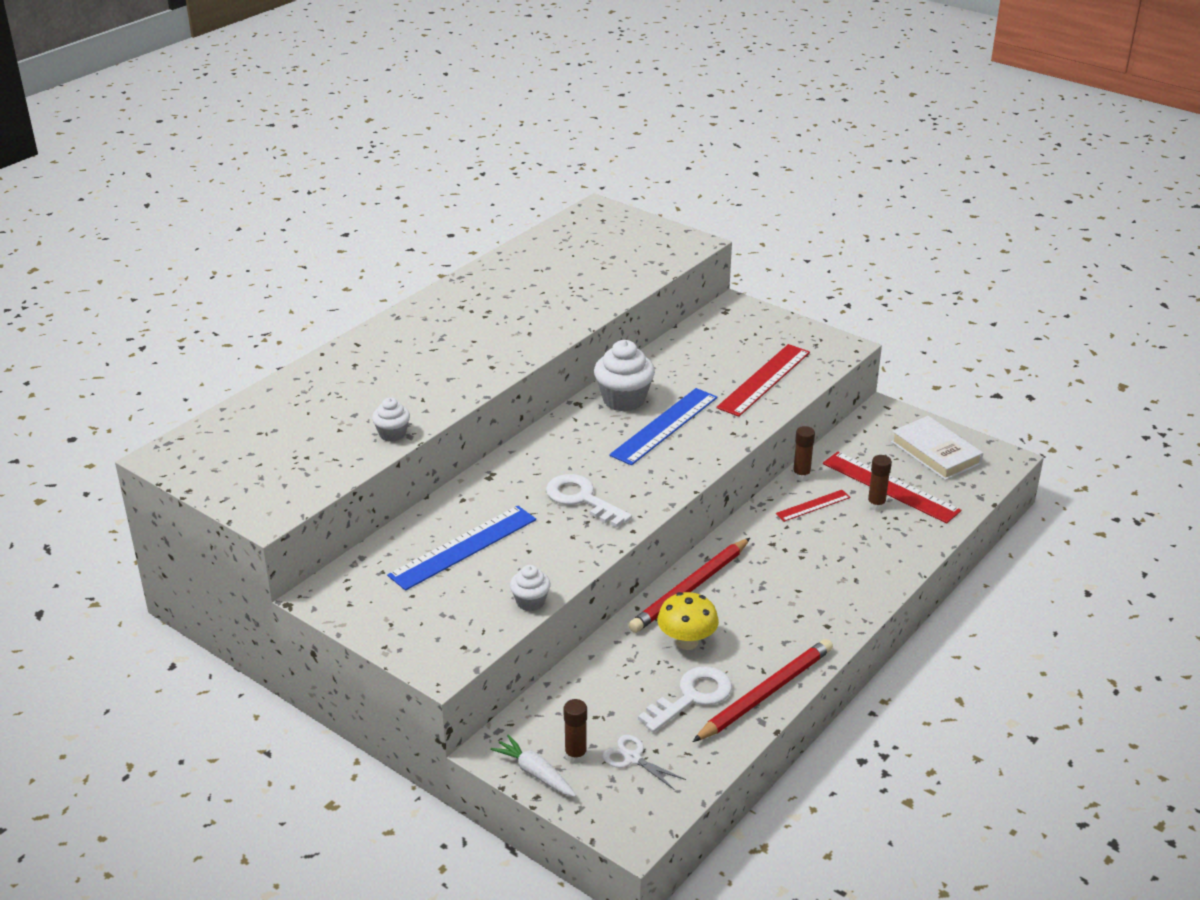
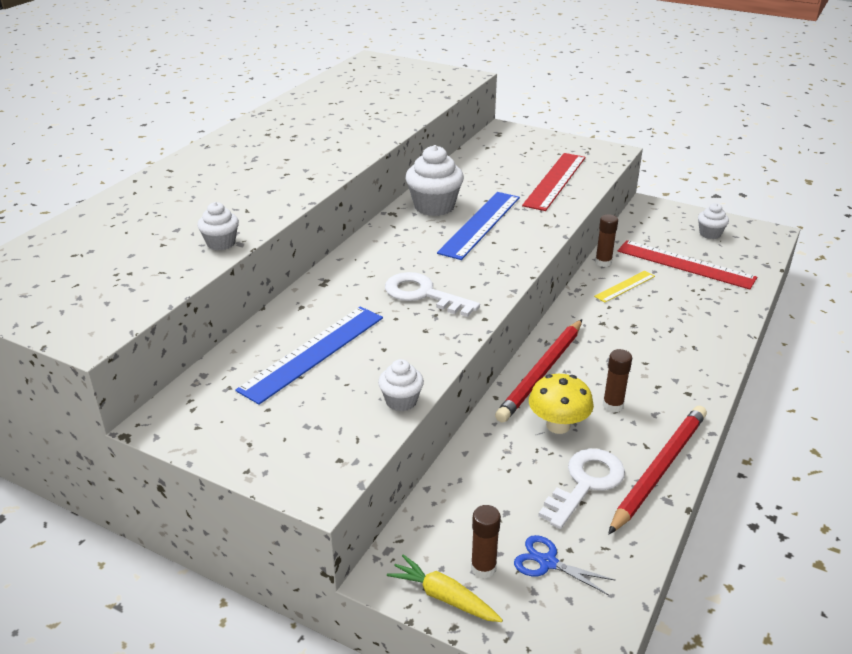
camera: 10 degrees left, 0 degrees up
(535, 773) = (444, 597): white carrot -> yellow carrot
(632, 758) = (547, 562): white scissors -> blue scissors
(813, 505) = (625, 286): red ruler -> yellow ruler
(876, 505) = (680, 280): brown glue stick -> brown glue stick (613, 405)
(935, 453) = (710, 234): white book -> white cupcake

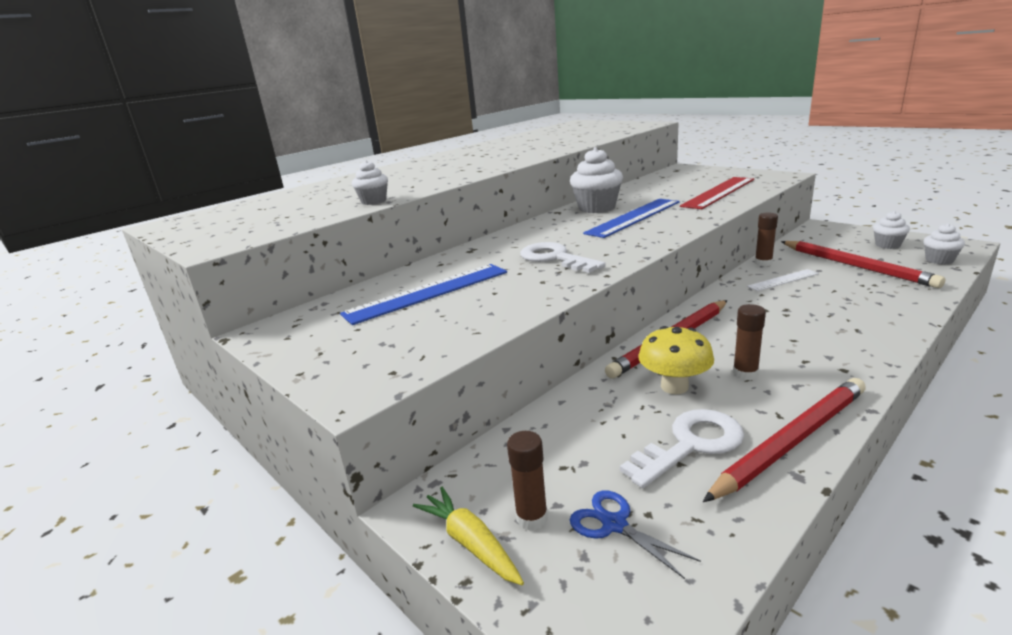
camera: 20 degrees right, 10 degrees down
(401, 401) = (486, 330): white cupcake -> white cupcake (939, 260)
(625, 286) = (783, 280): yellow ruler -> white ruler
(685, 264) = (855, 266): red ruler -> red pencil

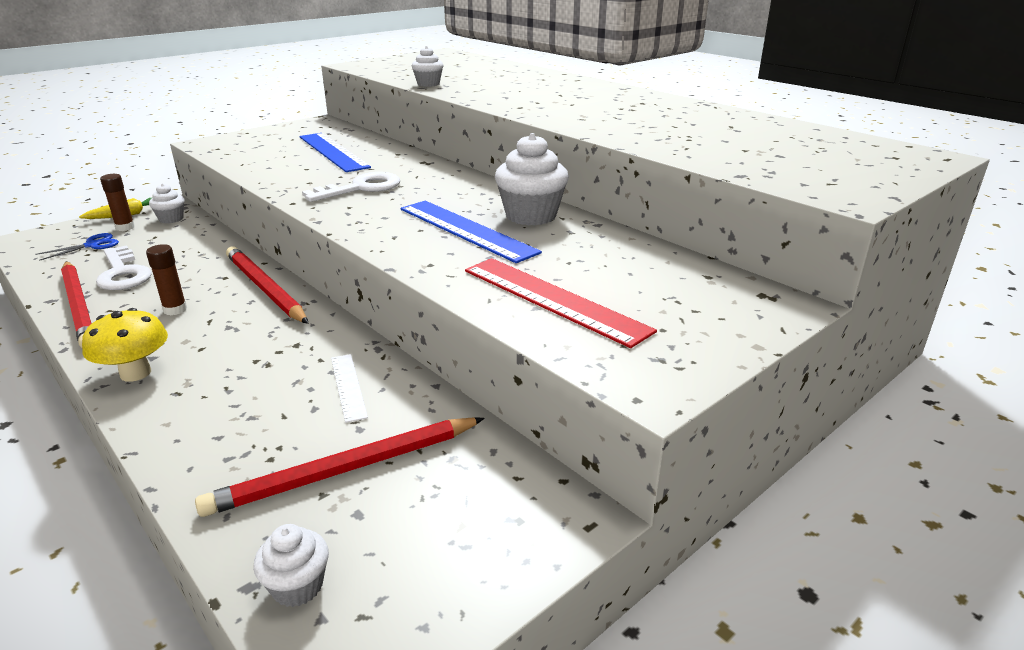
camera: 90 degrees right, 5 degrees up
(674, 386) = (193, 279): yellow mushroom -> yellow mushroom (135, 373)
(763, 263) = (420, 388): brown glue stick -> none
(887, 245) = (416, 558): white cupcake -> white cupcake (171, 219)

